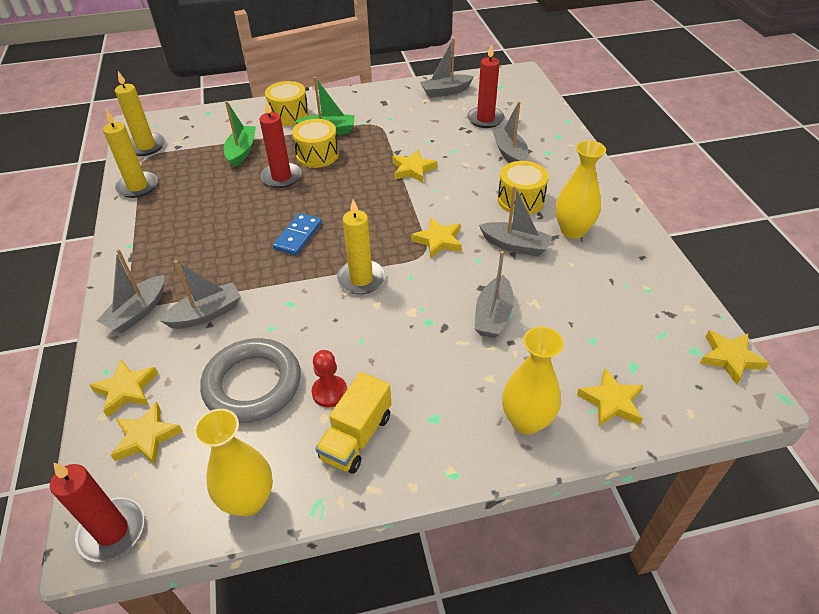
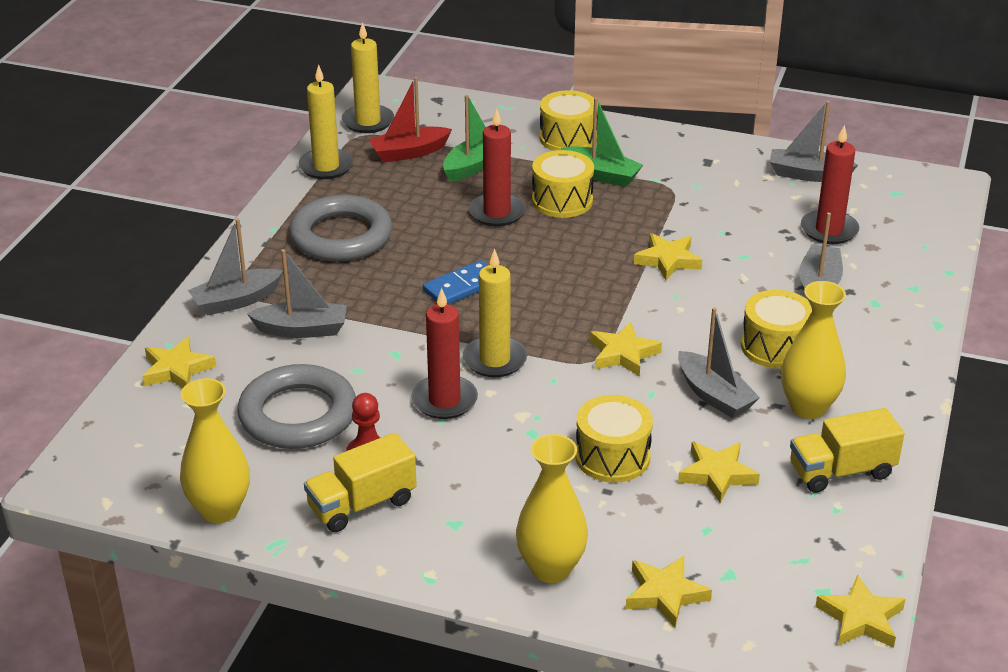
camera: 30 degrees right, 10 degrees down
(112, 531) = (88, 480): red candle -> red candle (444, 400)
(146, 437) = (167, 418): yellow star -> yellow star (717, 474)
(185, 232) = (341, 236): none -> grey ring
(191, 157) = (409, 152): none -> red boat
(493, 316) = (612, 457): grey boat -> yellow drum
(627, 264) = (841, 471): none -> yellow truck

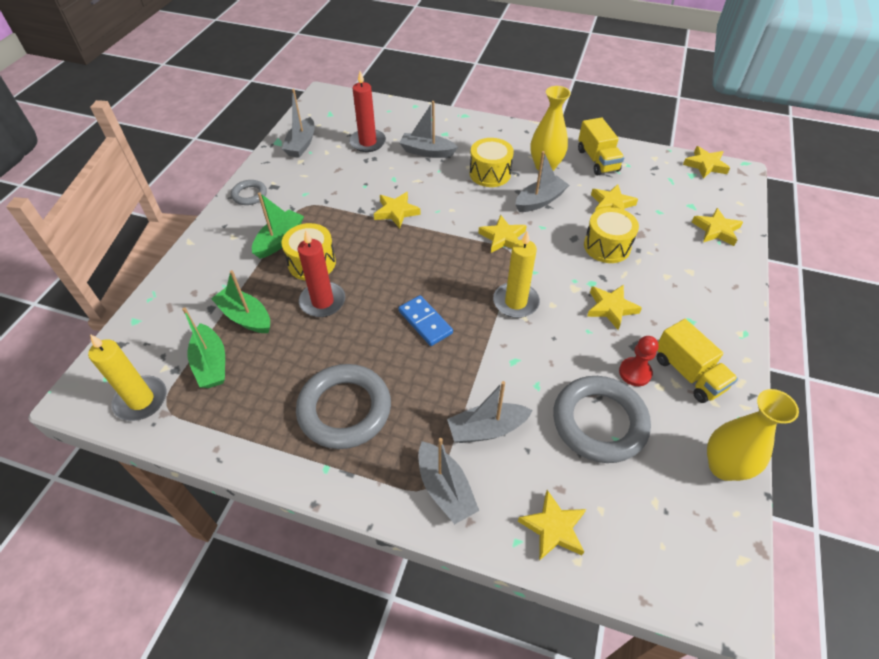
camera: 90 degrees left, 15 degrees up
(302, 330) = (487, 429): grey boat -> grey boat turned 105 degrees counterclockwise
(326, 166) = (219, 431): yellow candle -> none
(409, 152) = (211, 364): red boat -> green boat
(444, 400) = (566, 330): red candle -> none
(482, 446) = (611, 308): none -> yellow star
(551, 568) = (714, 276): yellow vase -> none
(568, 138) = (218, 257): yellow drum -> none
(686, 146) = (249, 195): none -> grey ring

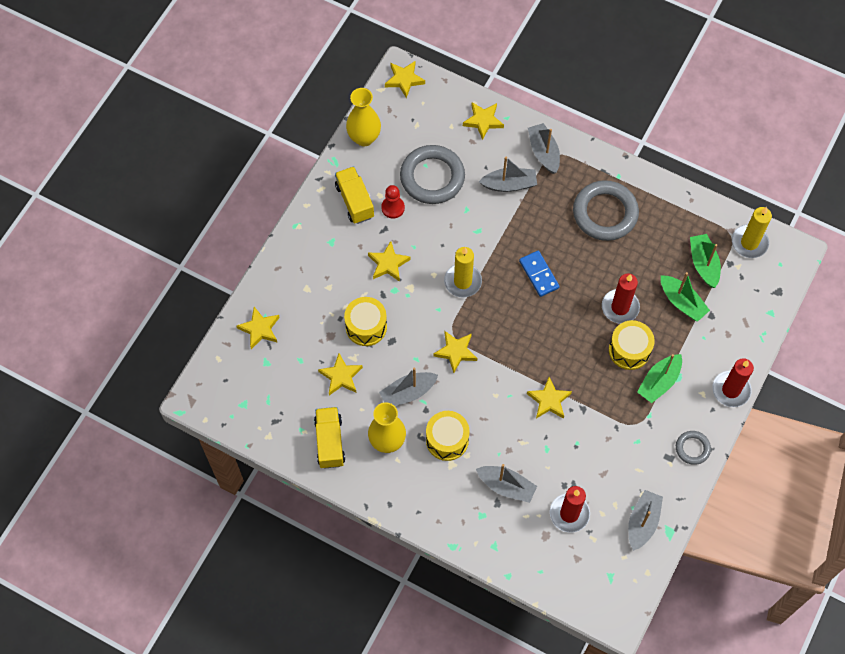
camera: 170 degrees left, 15 degrees up
(201, 243) = (731, 390): none -> red candle
(705, 165) = (222, 416): yellow star -> yellow star (404, 80)

